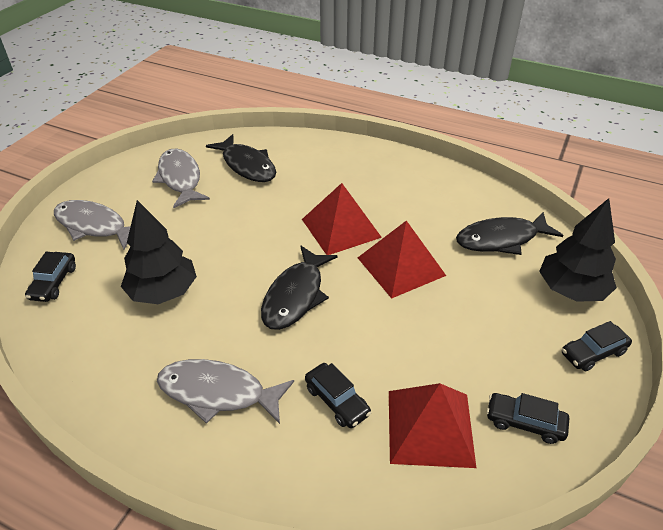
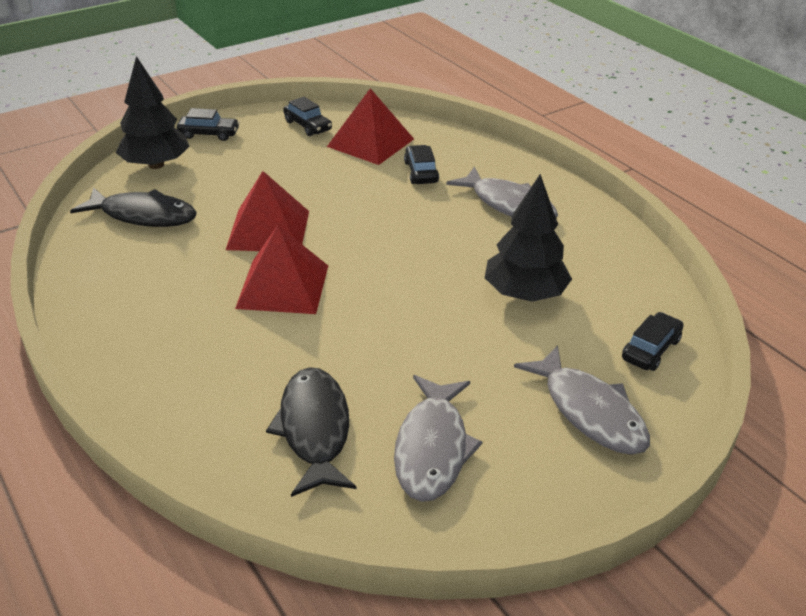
camera: 150 degrees left, 5 degrees down
(296, 295) = (393, 243): black fish -> none

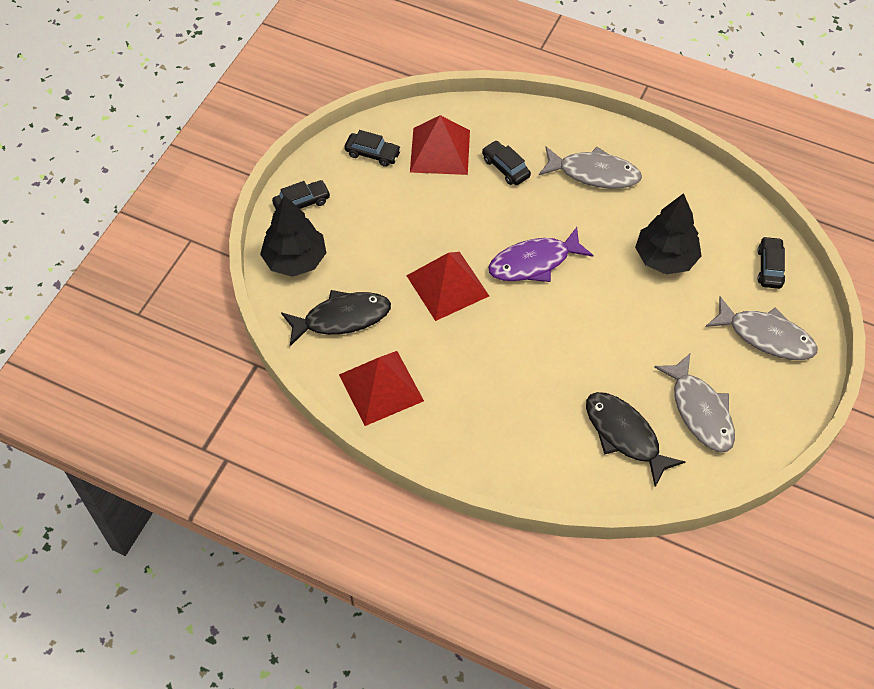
camera: 30 degrees left, 20 degrees up
(283, 286) = (506, 333): red pyramid -> red pyramid (381, 387)
(374, 245) = (534, 262): none -> purple fish

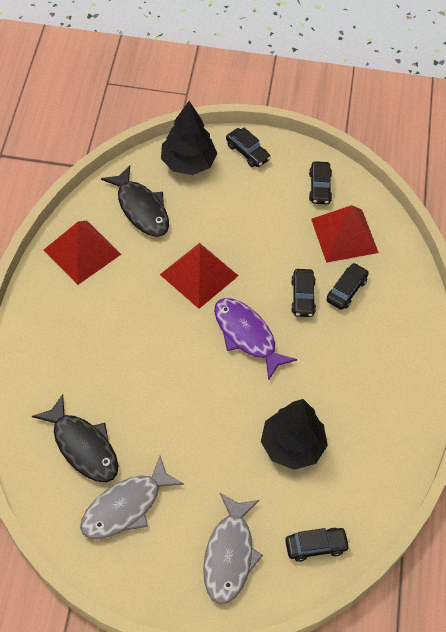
camera: 70 degrees right, 0 degrees up
(502, 205) = (302, 297): none -> black car
(594, 173) = (370, 364): grey fish -> none
(625, 435) = (83, 446): black fish -> black fish turned 105 degrees clockwise

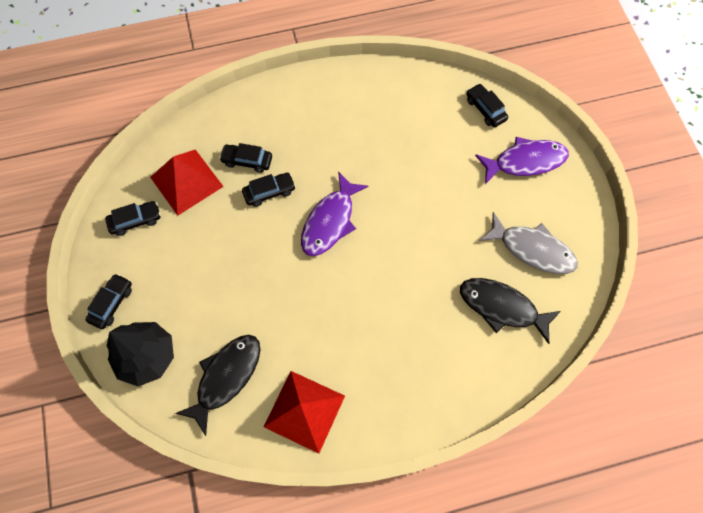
camera: 110 degrees left, 10 degrees up
(83, 446) = (502, 307): black fish -> black fish turned 90 degrees counterclockwise
(199, 275) = (283, 287): red pyramid -> none
(229, 554) = (525, 161): grey fish -> purple fish
(292, 446) = (415, 151): black tree -> none

